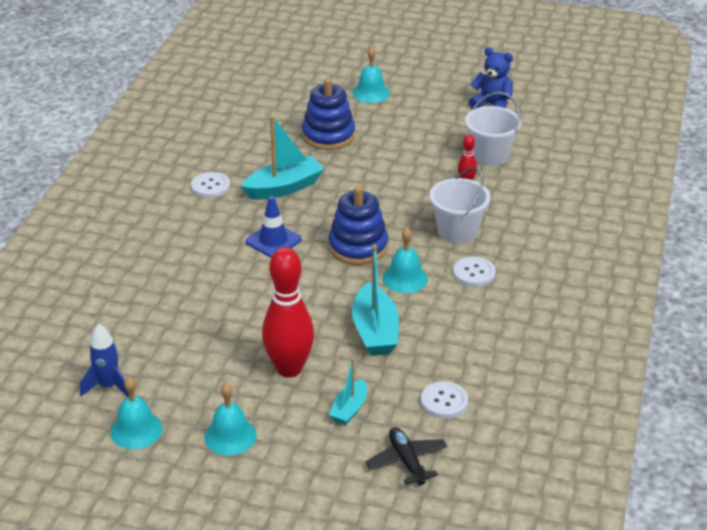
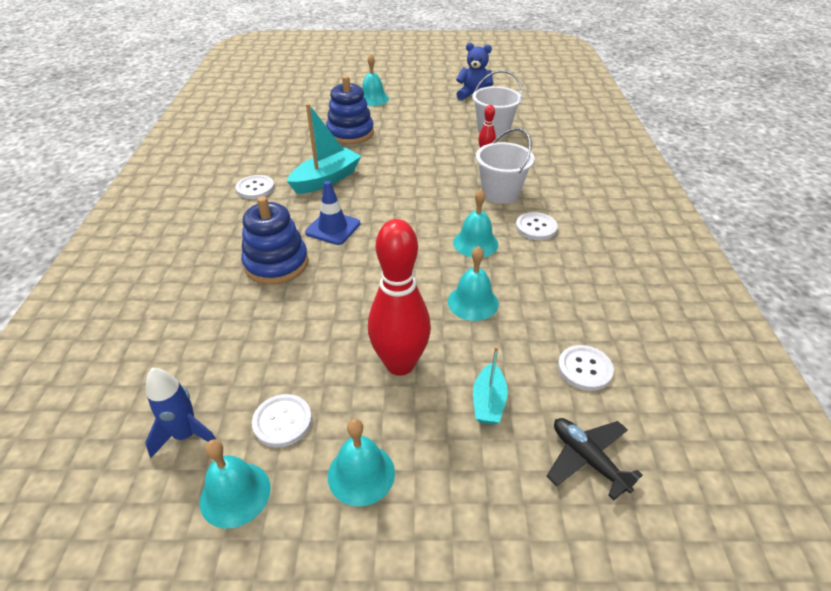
camera: 15 degrees left, 5 degrees up
(182, 391) = (282, 421): none -> white button
(358, 247) = (417, 221): blue stacking toy -> blue stacking toy (276, 264)
(375, 331) = (473, 302): turquoise boat -> turquoise bell

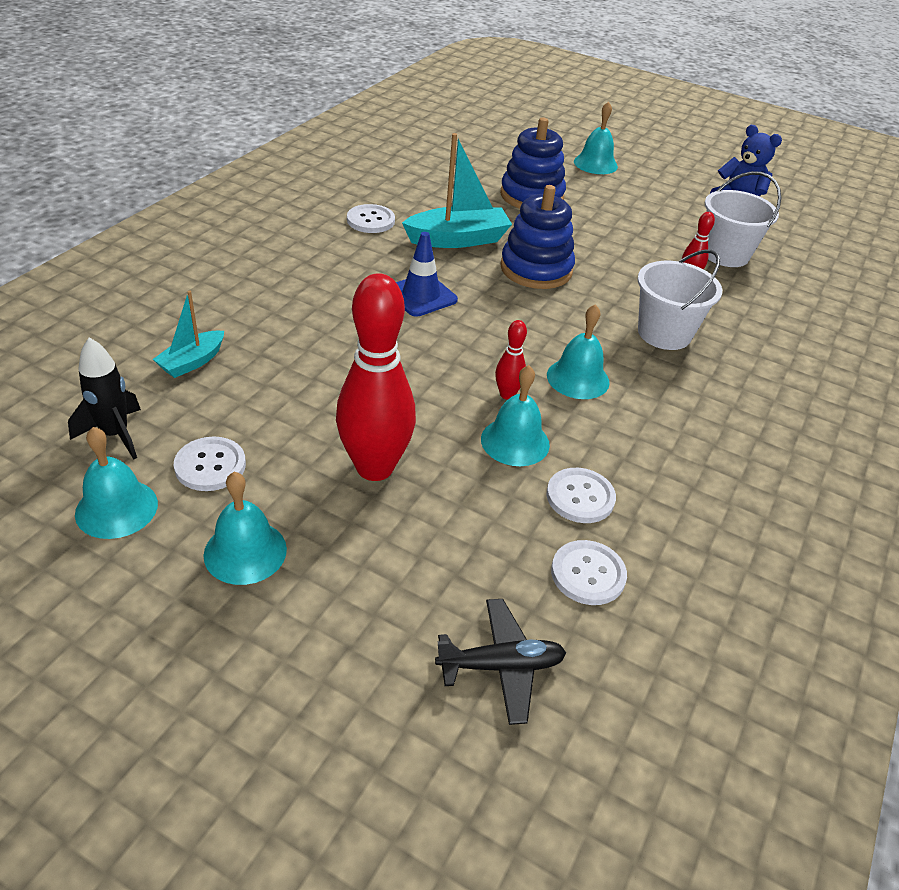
camera: 25 degrees right, 0 degrees up
(186, 435) = (115, 435): blue rocket -> black rocket
(276, 264) = (329, 309): blue stacking toy -> blue stacking toy (536, 269)
(442, 273) = (507, 394): none -> red bowling pin
(488, 402) = (439, 551): turquoise boat -> turquoise boat (192, 362)
(536, 227) = (675, 392): white button -> white button (580, 497)
(587, 459) = (501, 666): black plane -> black plane turned 90 degrees clockwise

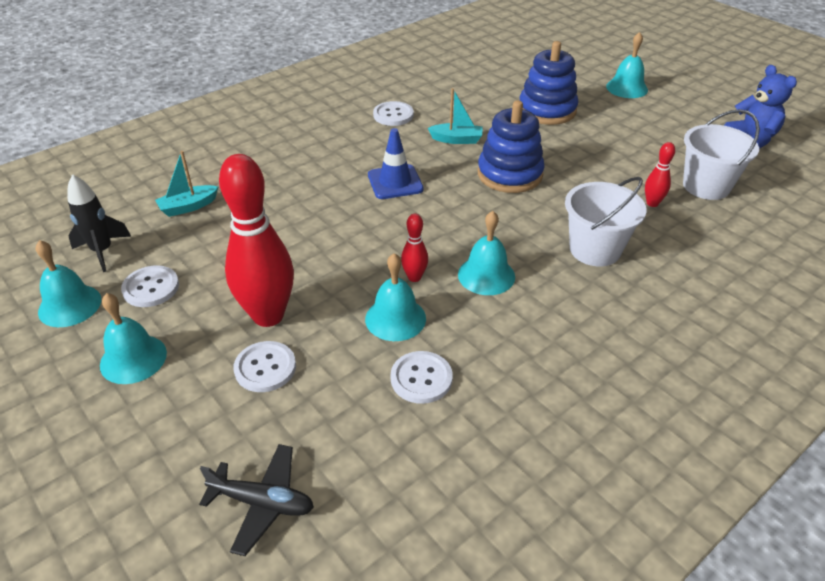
camera: 25 degrees right, 0 degrees up
(458, 239) = (456, 139): turquoise boat -> turquoise boat, size x0.58
(588, 574) = (385, 446): white button -> white button (265, 368)

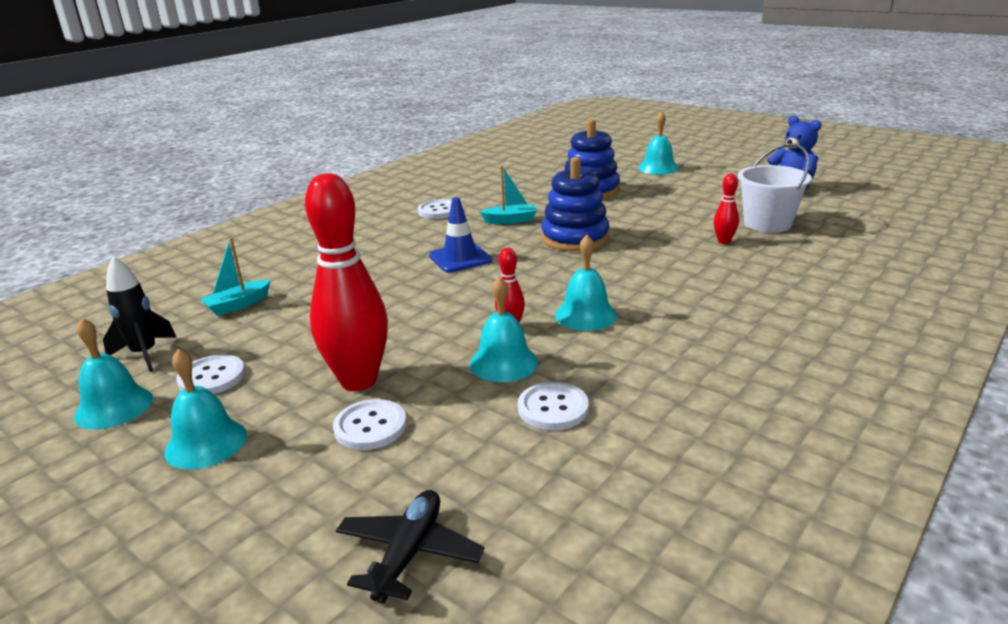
camera: 10 degrees left, 15 degrees down
(262, 503) = (409, 553): black plane -> black plane turned 75 degrees counterclockwise
(595, 249) = (686, 281): white bucket -> none

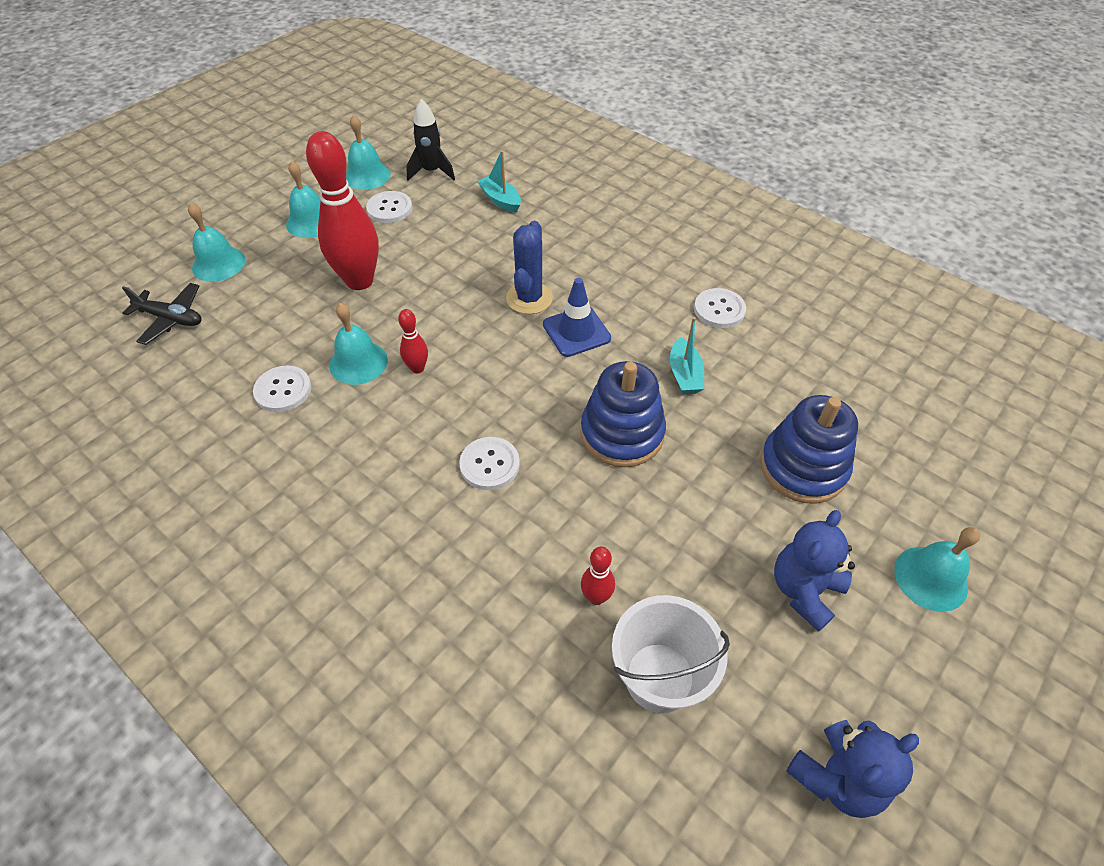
camera: 90 degrees right, 25 degrees up
(370, 426) = (299, 292): white button -> white button (489, 464)
(412, 280) = (529, 298): none -> blue cactus
(586, 315) = (426, 425): turquoise bell -> turquoise bell (218, 264)
(683, 192) = (804, 590): none -> blue teddy bear

